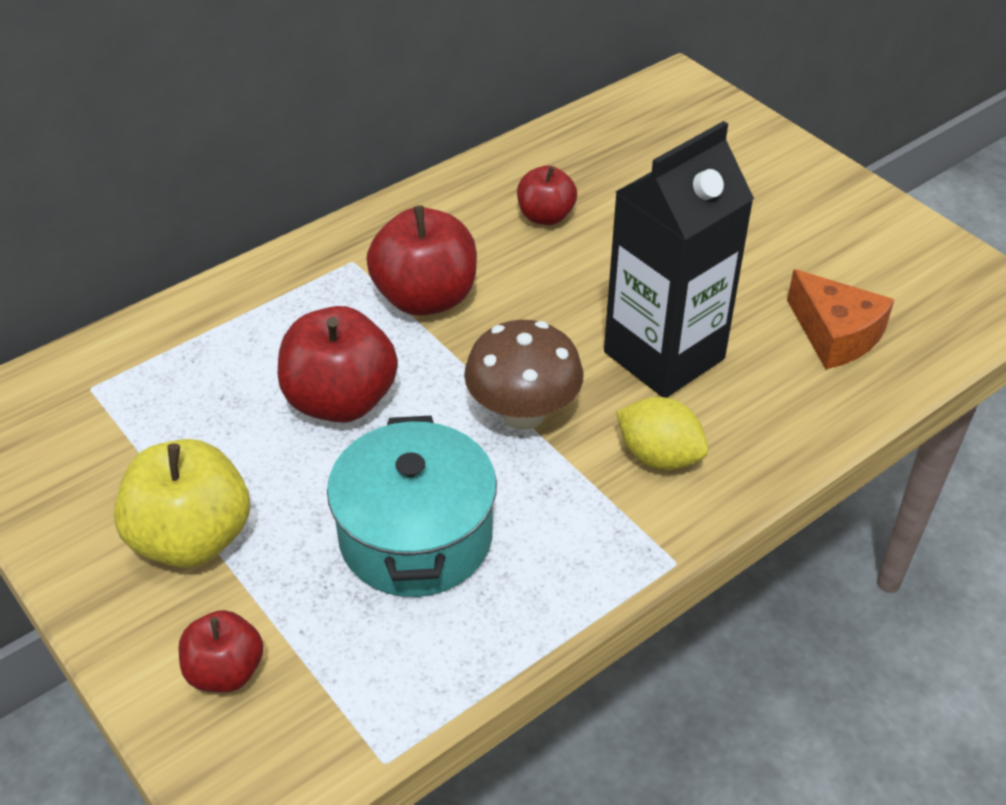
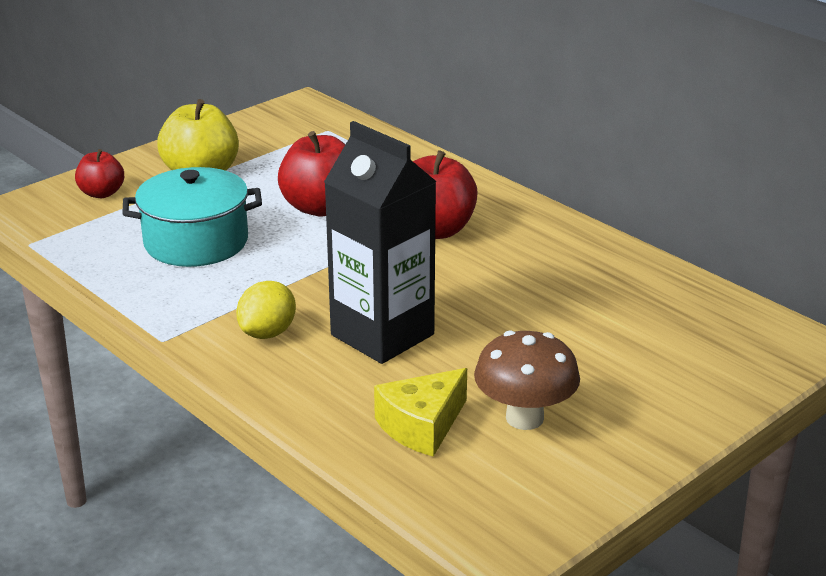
camera: 85 degrees right, 15 degrees down
(523, 414) = (311, 275): brown mushroom -> brown mushroom (524, 418)
(545, 216) = (552, 276): red apple -> none
(835, 335) = (421, 426): orange cheese -> yellow cheese

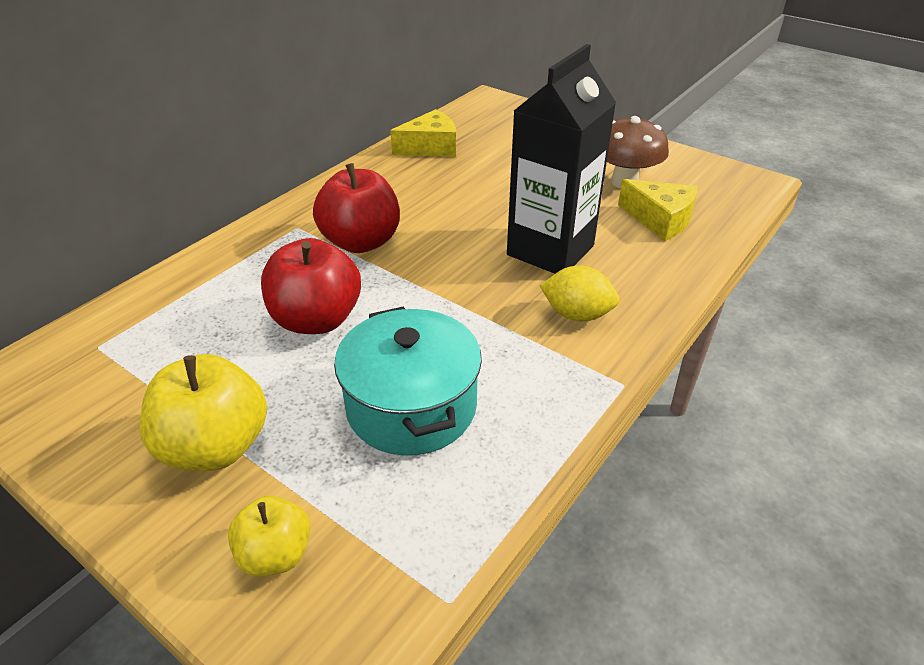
camera: 100 degrees left, 10 degrees up
(101, 193) = (275, 554): red apple -> yellow apple
(641, 282) = (430, 147): none -> yellow cheese

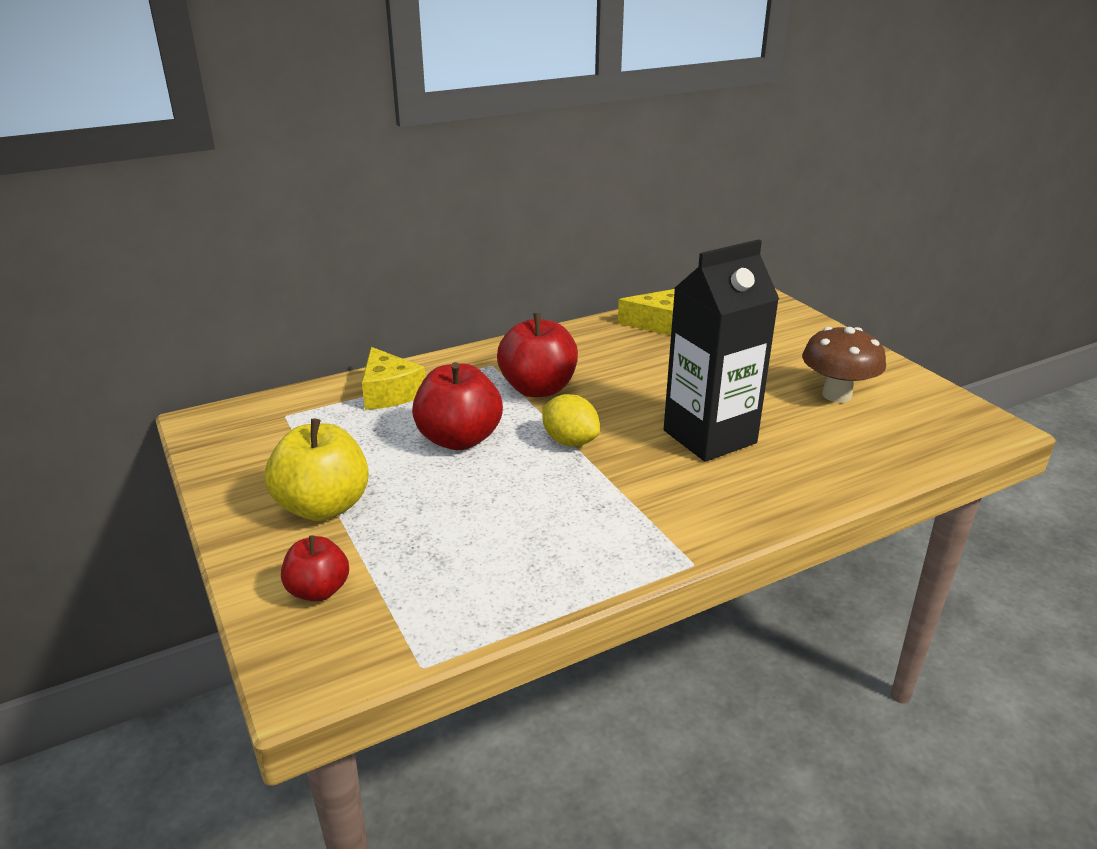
camera: 25 degrees right, 10 degrees down
(275, 554) = (318, 590): yellow apple -> red apple
(411, 406) = (491, 524): turquoise pot -> none
(577, 314) = (693, 496): yellow lemon -> yellow lemon (570, 441)
(660, 220) = (848, 437): yellow cheese -> yellow cheese (389, 393)

